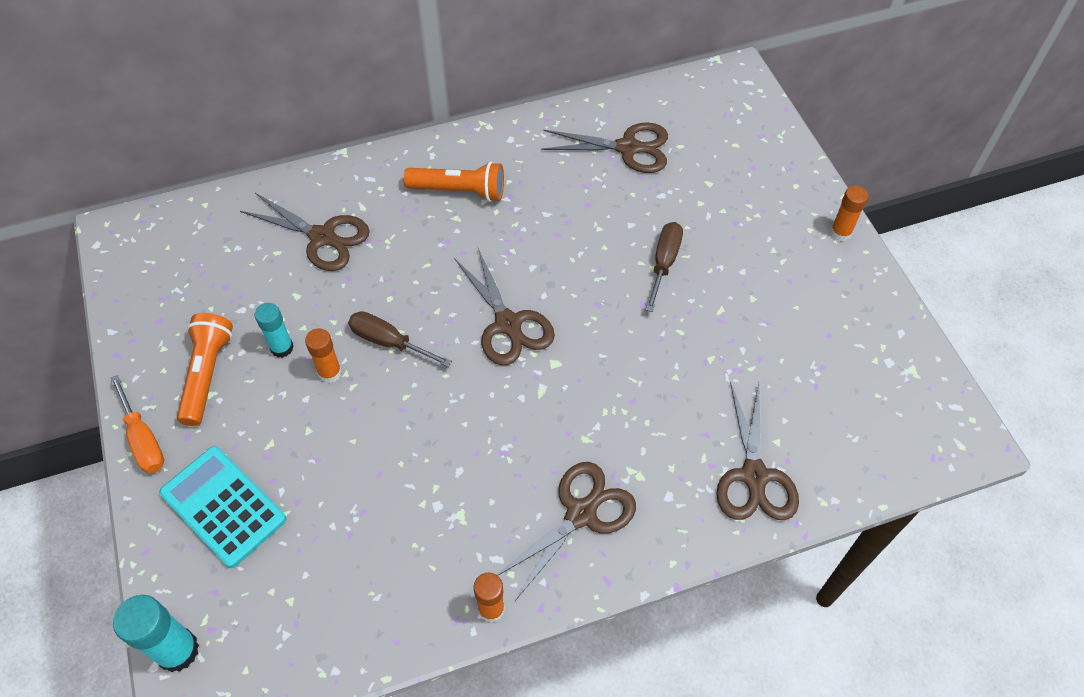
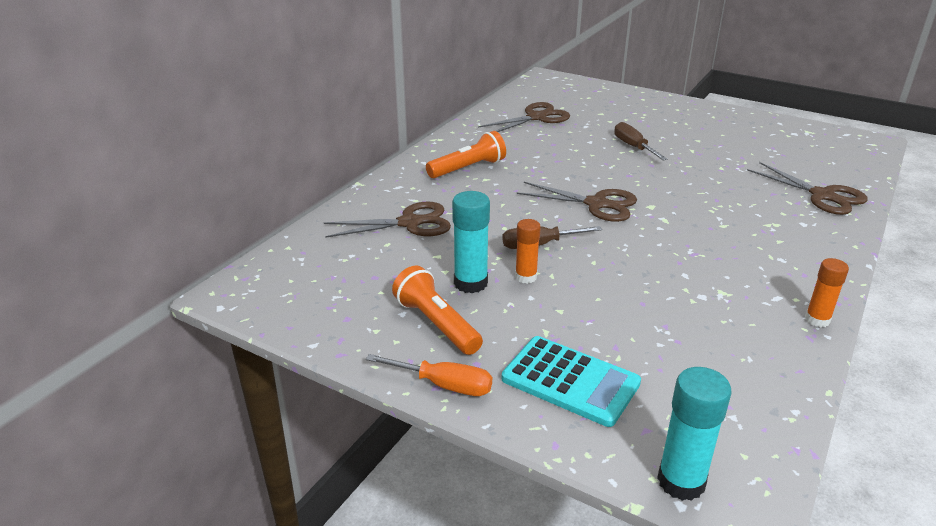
camera: 40 degrees left, 25 degrees down
(223, 506) = (570, 381): turquoise calculator -> turquoise calculator turned 150 degrees counterclockwise
(282, 347) = (470, 283): turquoise glue stick -> turquoise glue stick, size x1.54
(580, 514) = (779, 254): brown scissors -> none
(840, 233) = (692, 105): orange glue stick -> none

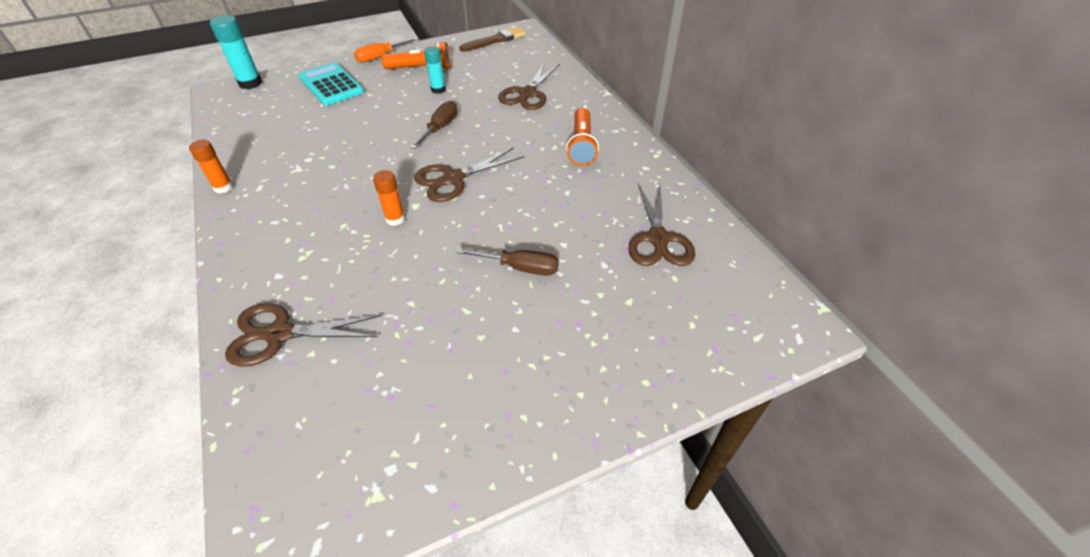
camera: 125 degrees right, 15 degrees up
(287, 301) = (495, 40): none -> brown brush
(470, 283) = (438, 89): turquoise glue stick -> turquoise glue stick, size x0.65
(526, 277) = (417, 108): orange glue stick -> orange glue stick (395, 219)
(570, 381) = (331, 85): turquoise calculator -> turquoise calculator turned 75 degrees clockwise

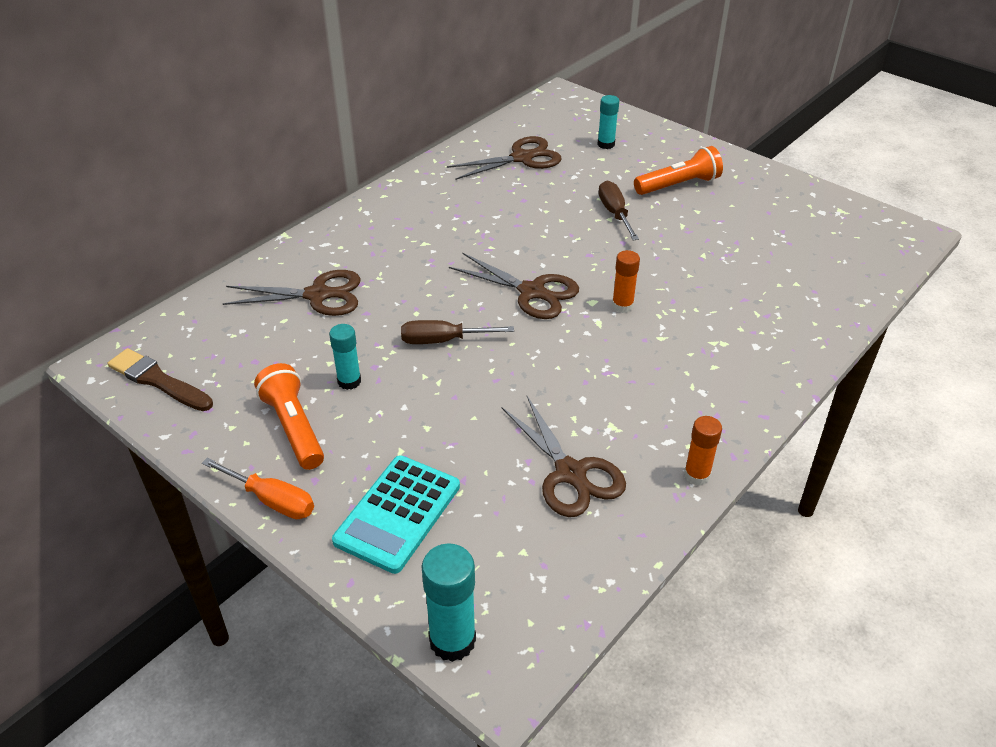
camera: 115 degrees left, 5 degrees down
(280, 334) = (801, 308): brown scissors -> brown scissors (570, 473)
(581, 146) = (411, 226): orange flashlight -> orange flashlight (678, 185)
(658, 318) = (606, 144): none -> turquoise glue stick

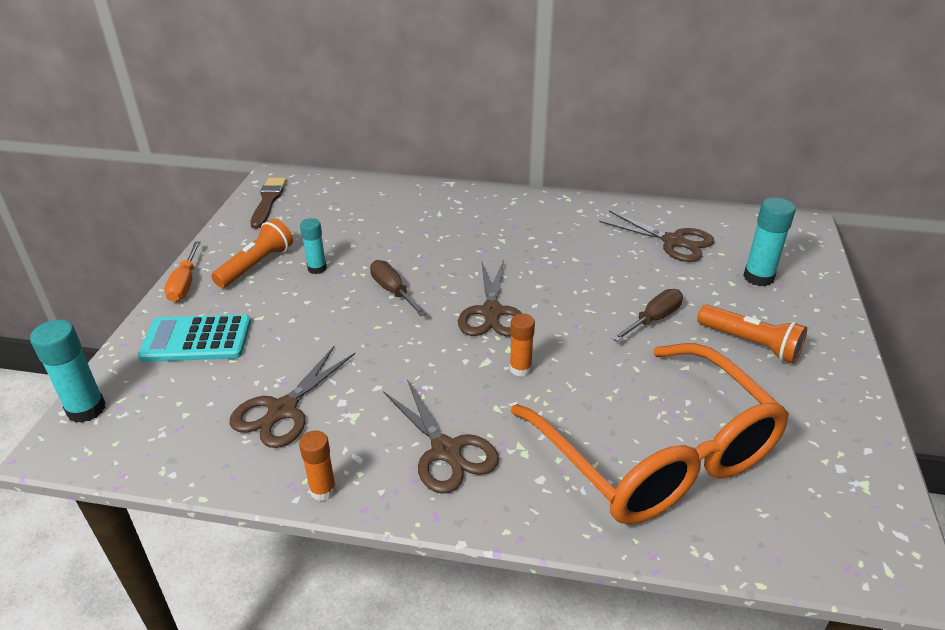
camera: 60 degrees right, 5 degrees down
(317, 295) = (398, 220): brown scissors -> brown scissors (446, 451)
(606, 144) = (758, 277): turquoise glue stick -> turquoise glue stick, size x1.54
(762, 279) = (655, 452): none -> orange glasses

